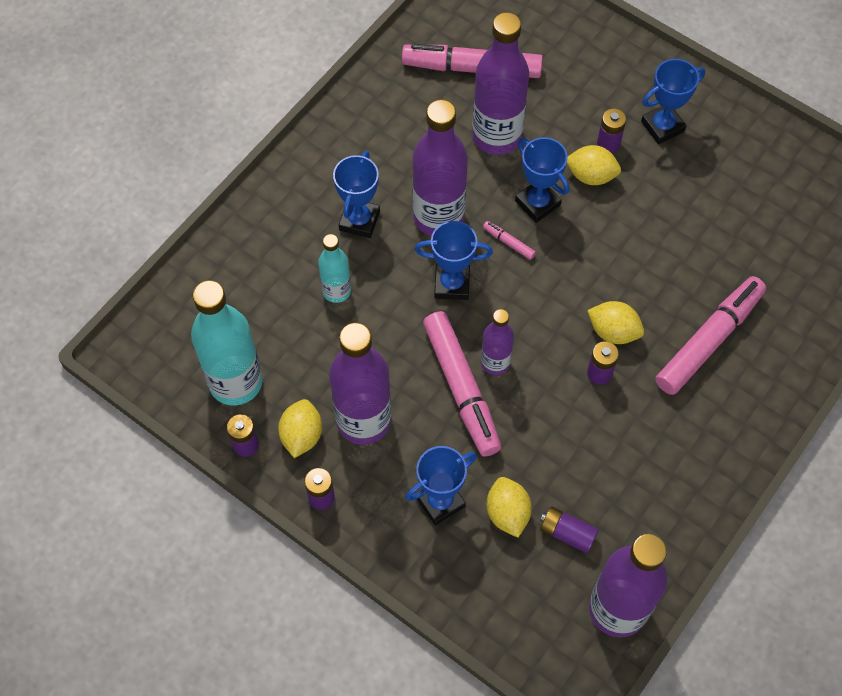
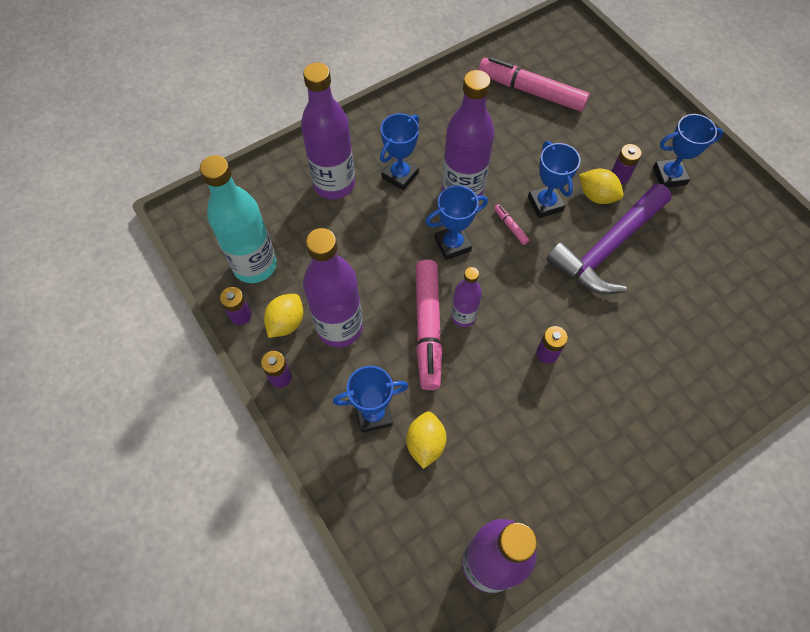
camera: 20 degrees right, 0 degrees up
(336, 291) = (360, 221): turquoise bottle -> none
(452, 284) = (452, 244): blue trophy -> blue trophy turned 45 degrees counterclockwise
(496, 136) = (531, 145): purple bottle -> purple bottle (334, 184)
(567, 533) = (469, 479): purple battery -> none
(613, 331) = (571, 323): yellow lemon -> none
(623, 234) = (607, 248): none -> purple hammer
(709, 340) = (651, 357): pink marker -> none

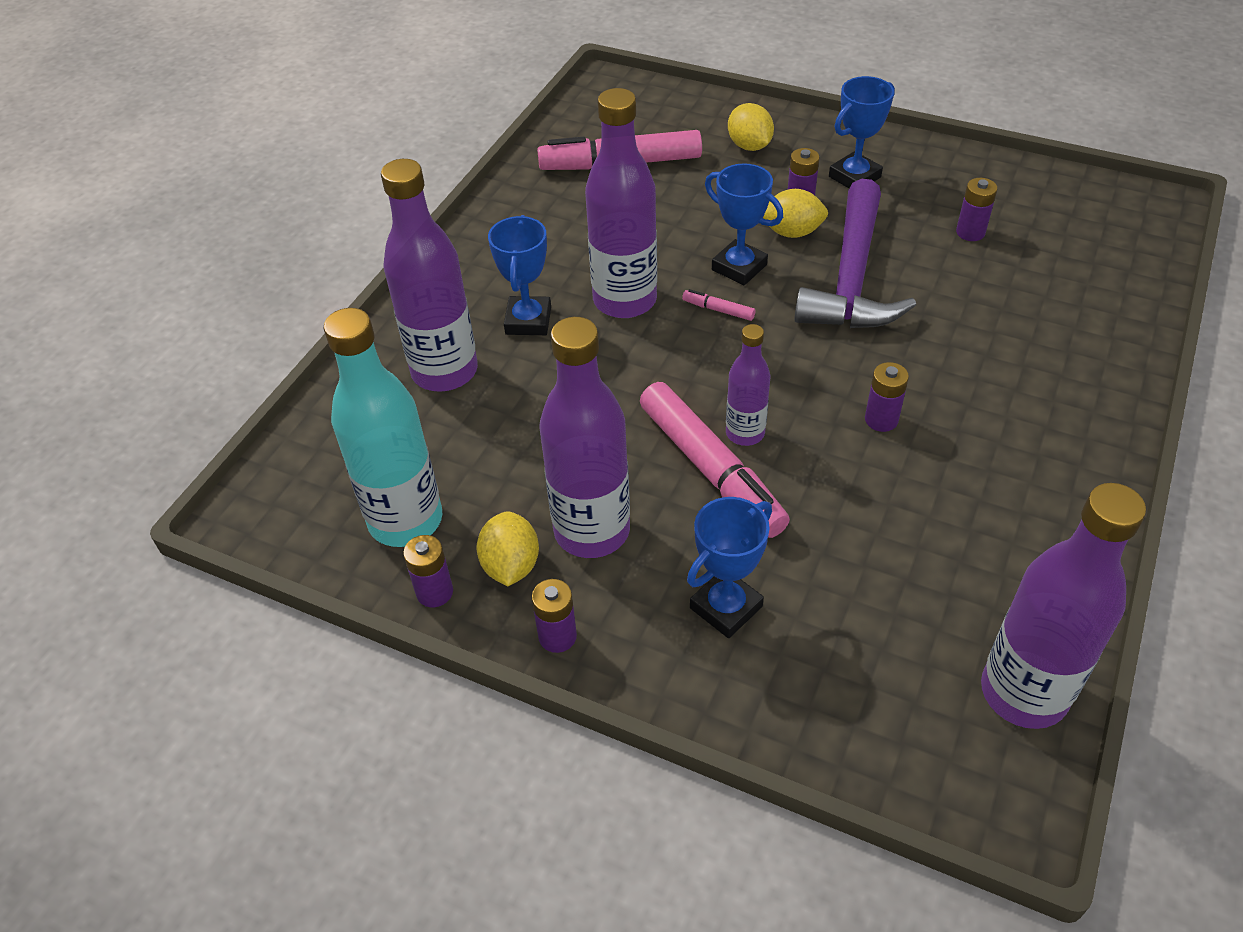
camera: 30 degrees left, 15 degrees down
(425, 443) = (823, 602): yellow lemon -> yellow lemon (749, 146)
(452, 244) = (662, 363): blue trophy -> none
(711, 256) = (970, 232): none -> purple battery

